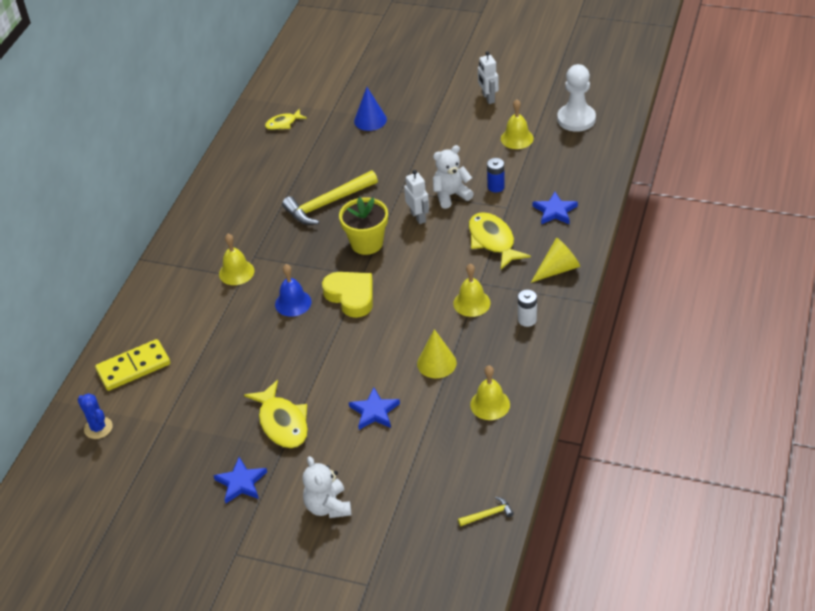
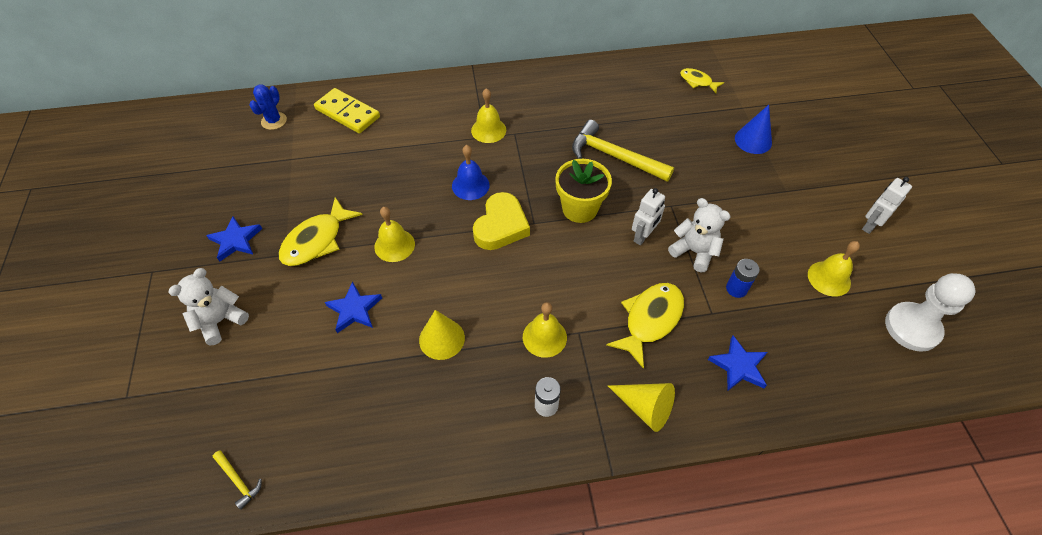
camera: 60 degrees right, 10 degrees up
(490, 404) = (401, 417): yellow bell -> yellow bell (394, 245)

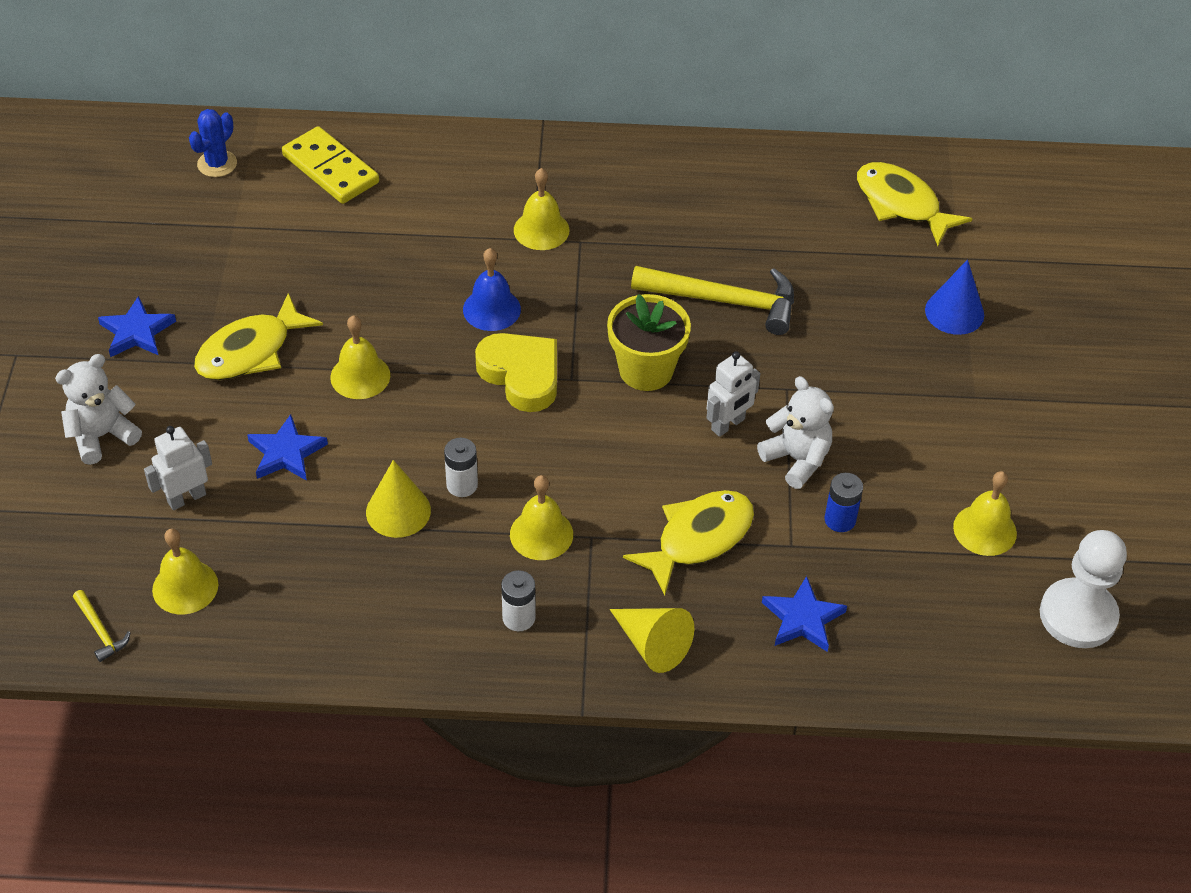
camera: 10 degrees right, 5 degrees down
(298, 430) = (185, 587): none -> yellow bell
(481, 311) = (462, 485): none -> white battery
(501, 226) = (521, 375): yellow heart -> yellow heart turned 75 degrees counterclockwise
(614, 156) = (724, 301): yellow hammer -> yellow hammer turned 150 degrees clockwise
(697, 81) = (901, 204): yellow fish -> yellow fish, size x1.71
(870, 225) = (1084, 467): white robot -> white robot (186, 498)

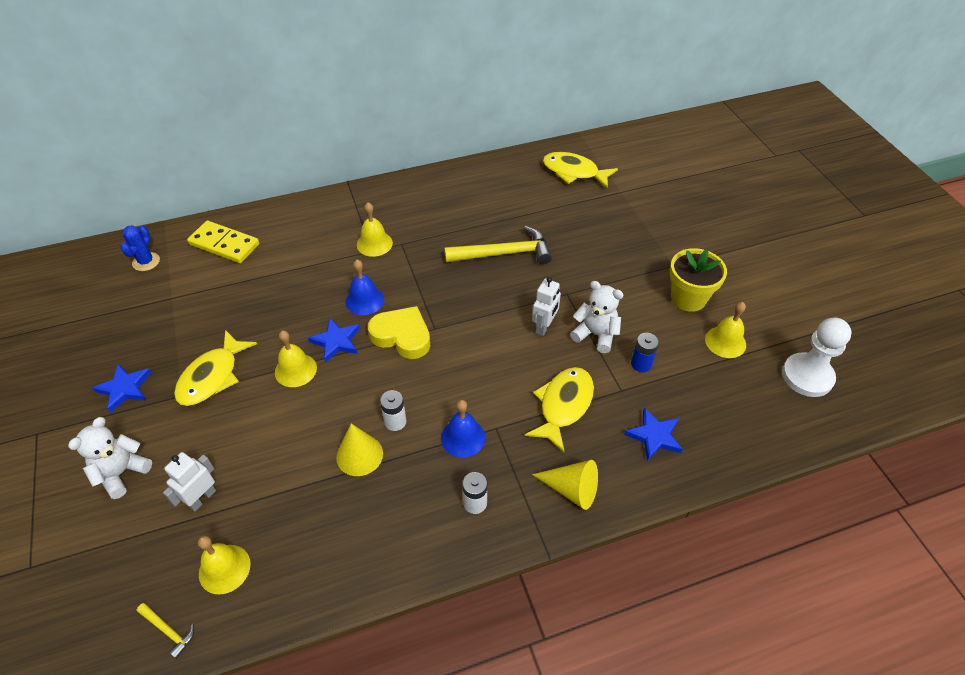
camera: 20 degrees left, 0 degrees up
(286, 453) = (264, 440): blue star -> blue star (336, 341)
(541, 534) = (463, 437): yellow bell -> blue bell
(646, 370) = (478, 309): yellow flower pot -> yellow flower pot (688, 298)
(954, 312) = (635, 222): blue cone -> none

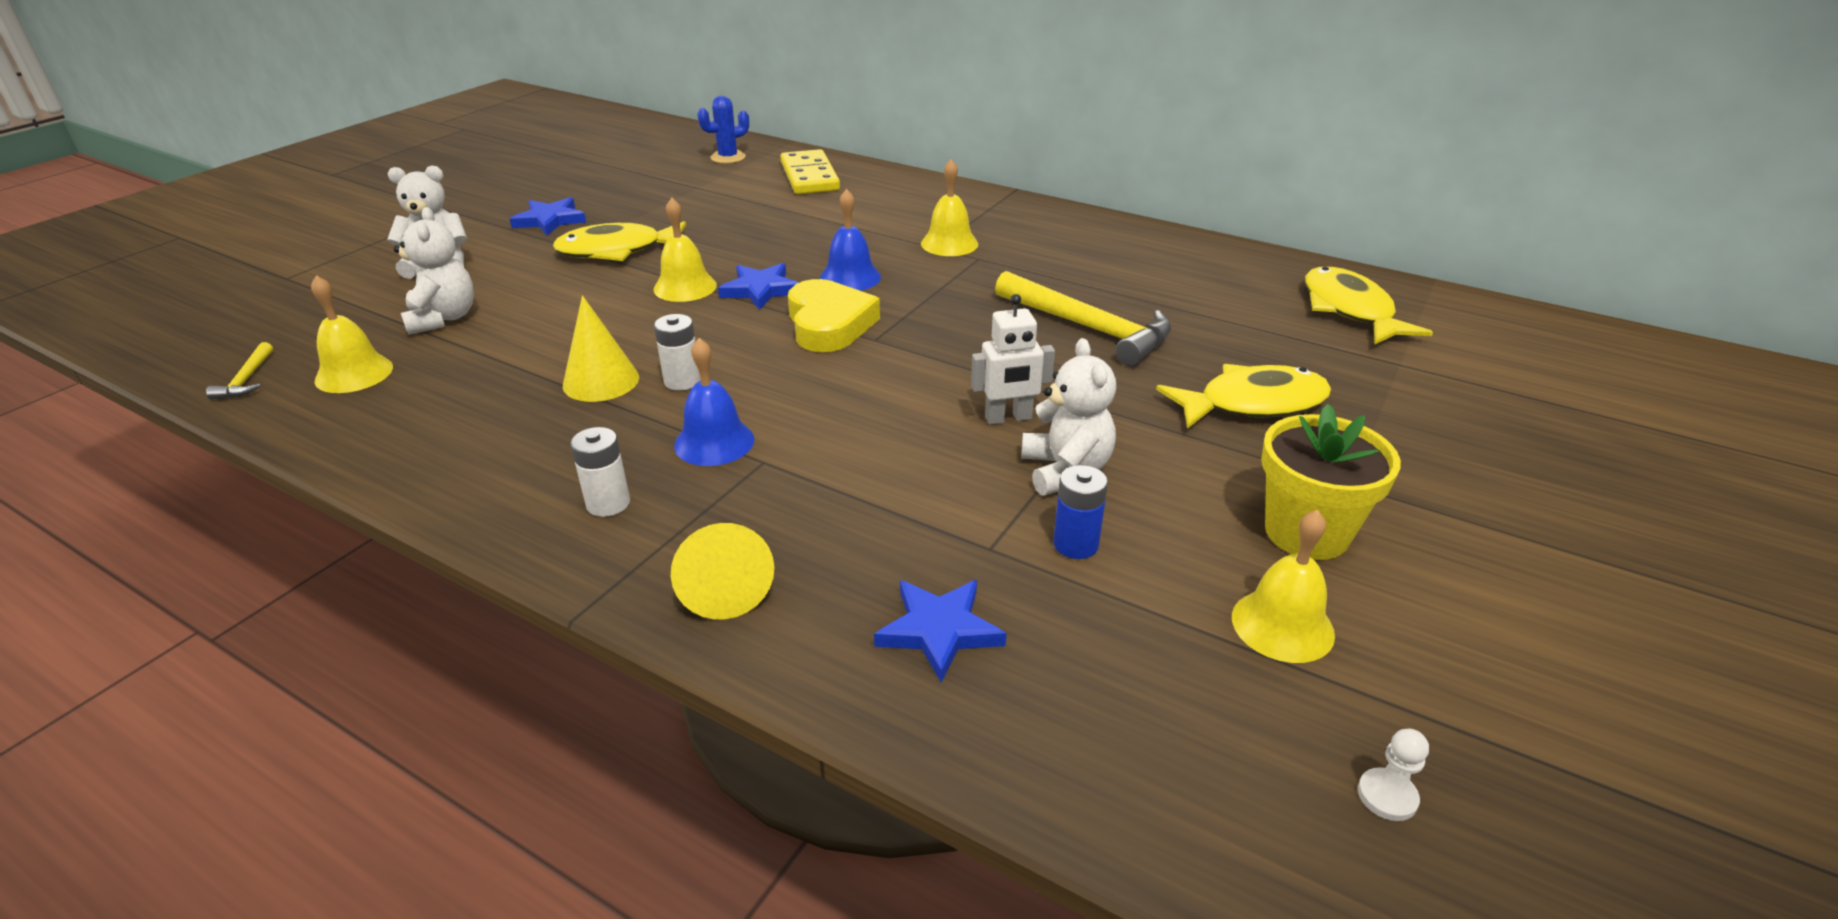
camera: 50 degrees right, 15 degrees down
(202, 498) = (443, 318): white robot -> white teddy bear
(563, 405) = (881, 503): yellow fish -> yellow fish (1252, 404)
(807, 376) = (1387, 796): white pawn -> white pawn, size x0.40

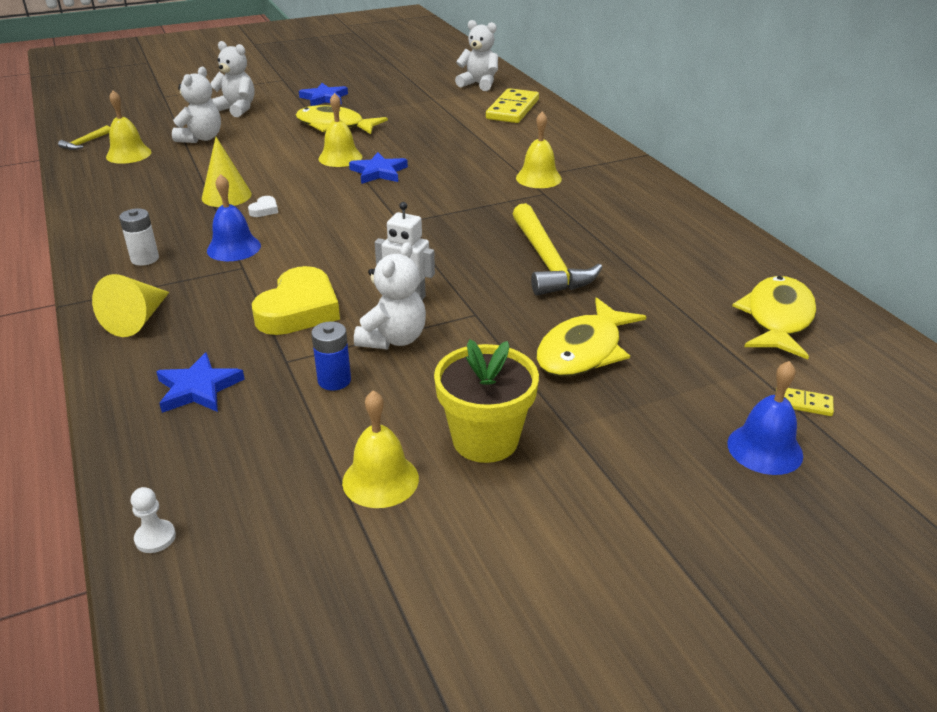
camera: 35 degrees right, 0 degrees up
(682, 381) = (264, 210): white battery -> white heart
(728, 157) = (479, 84): blue cactus -> white teddy bear
(829, 324) = (387, 204): yellow heart -> yellow heart (299, 309)
(850, 277) = (442, 180): blue bell -> blue bell (765, 449)
(1252, 404) = (583, 350): yellow fish -> yellow fish turned 105 degrees clockwise
(1387, 796) = (289, 592): white pawn -> white pawn (155, 538)
(1474, 377) = (803, 403): none -> yellow domino

